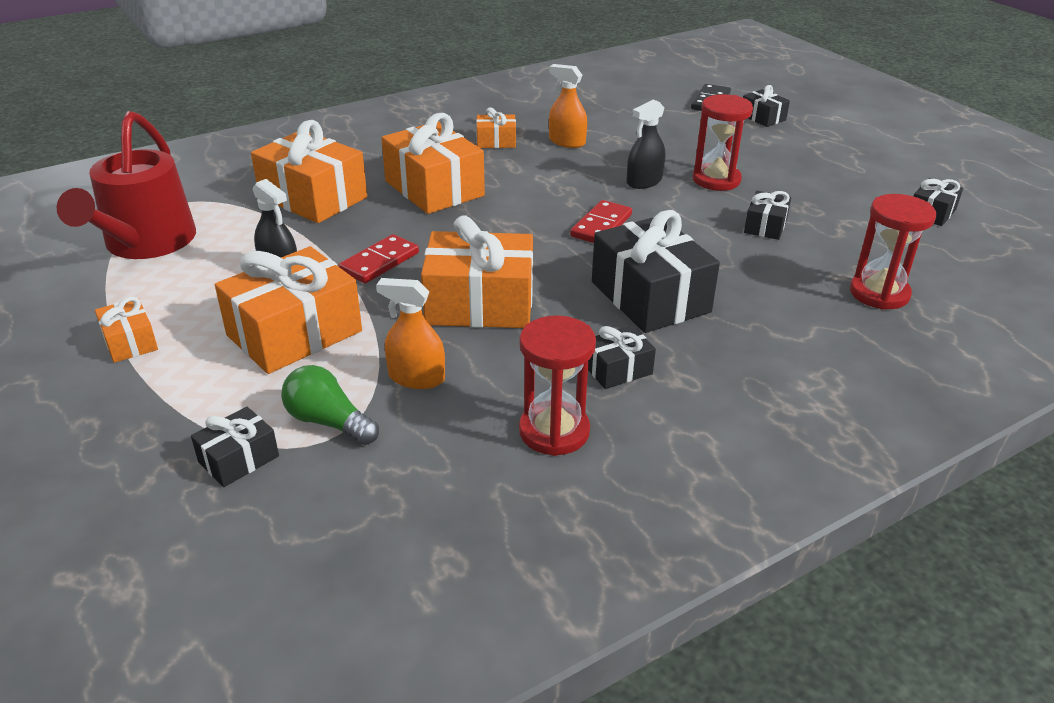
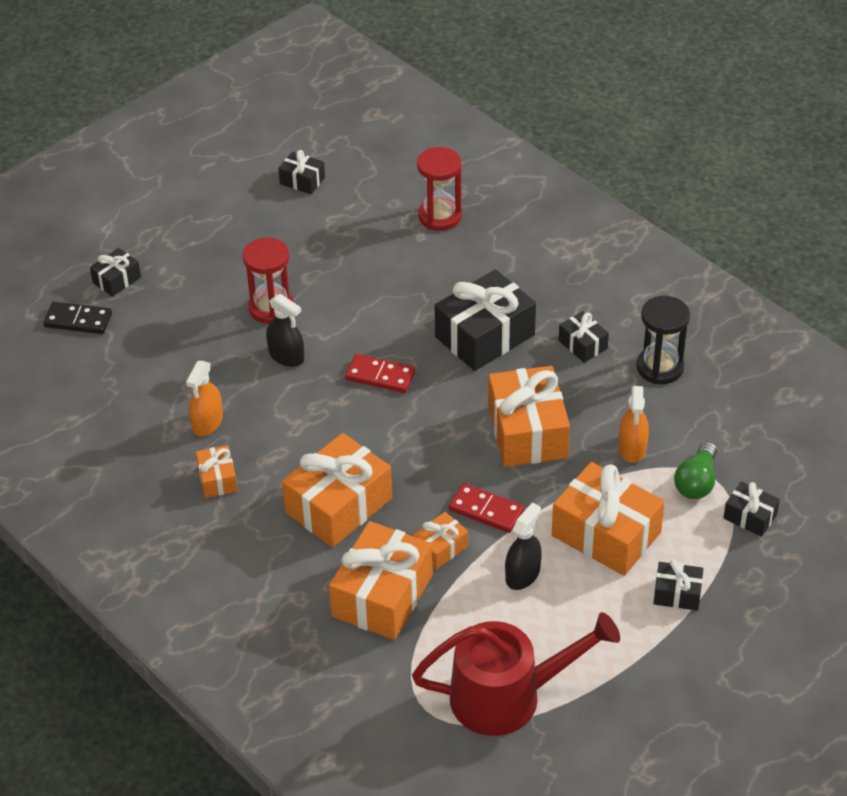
camera: 100 degrees left, 10 degrees up
(130, 342) = (655, 635): orange gift -> orange gift (440, 548)
(554, 431) = (660, 367): red hourglass -> black hourglass
(765, 226) = (352, 275): black gift -> black gift (677, 594)

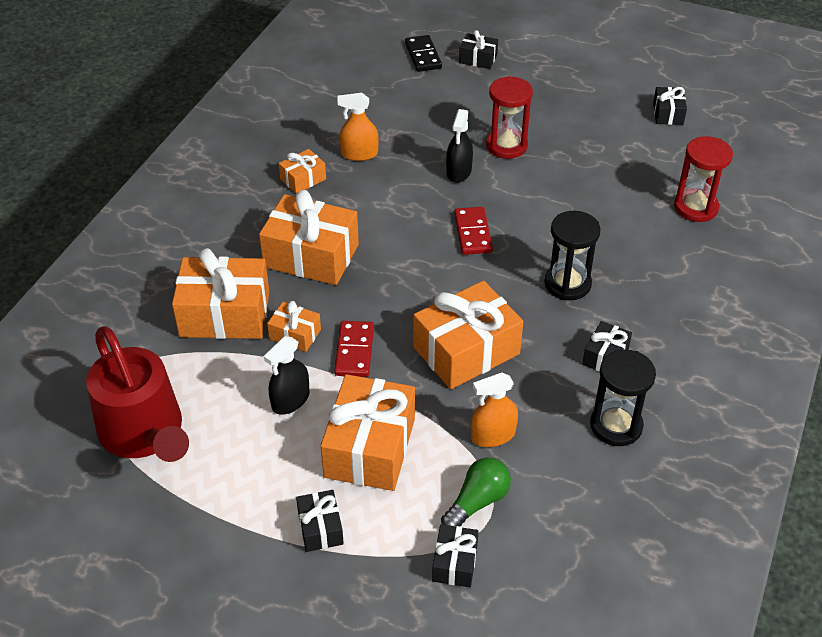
camera: 65 degrees right, 0 degrees up
(485, 336) = (567, 284): black gift -> black hourglass
(522, 574) = (290, 400): black spray bottle -> black spray bottle turned 120 degrees clockwise
(696, 482) = (477, 502): green light bulb -> green light bulb turned 135 degrees clockwise

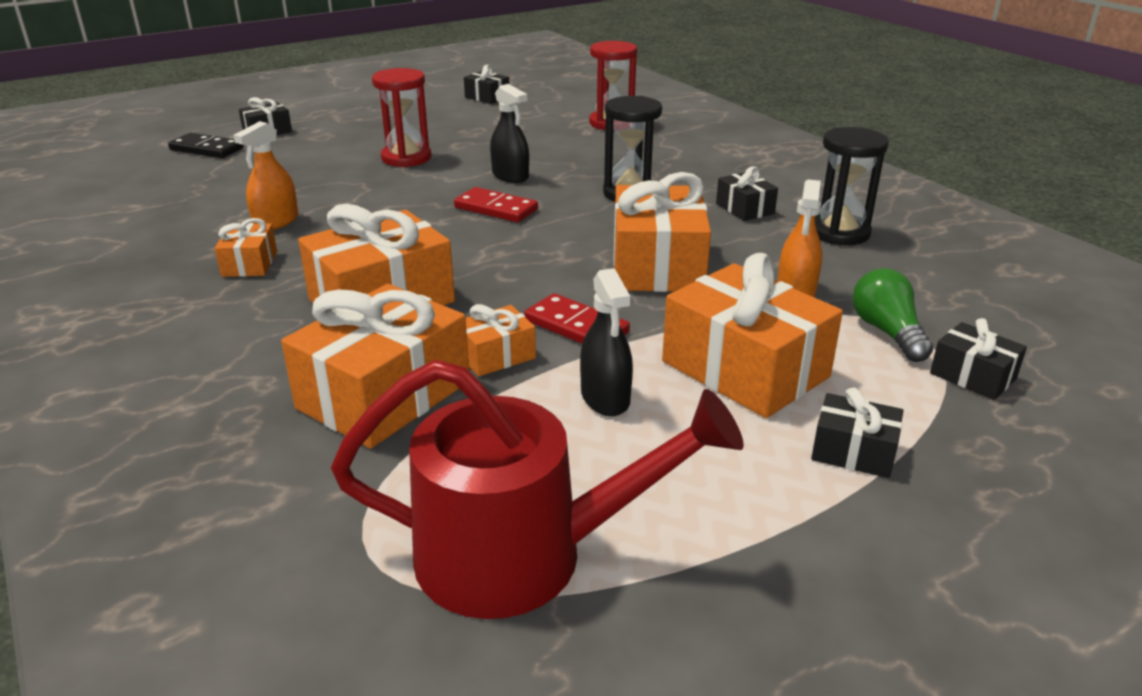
camera: 55 degrees left, 15 degrees down
(459, 172) = (400, 187): black spray bottle -> black spray bottle (510, 176)

